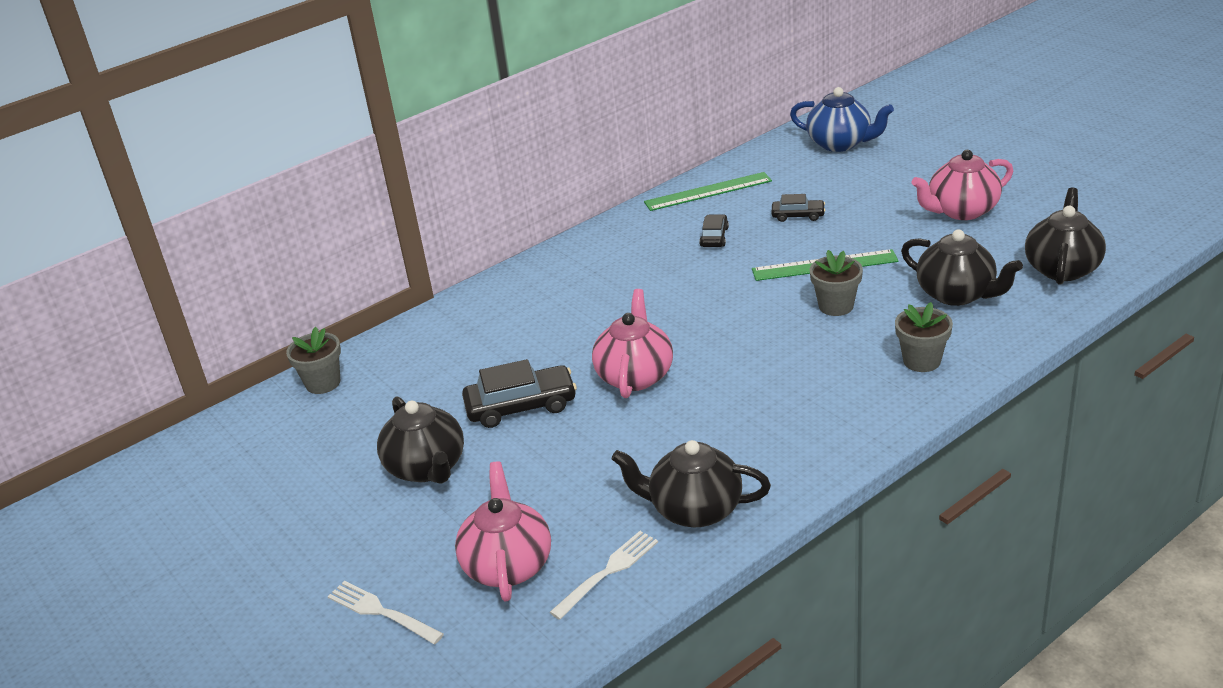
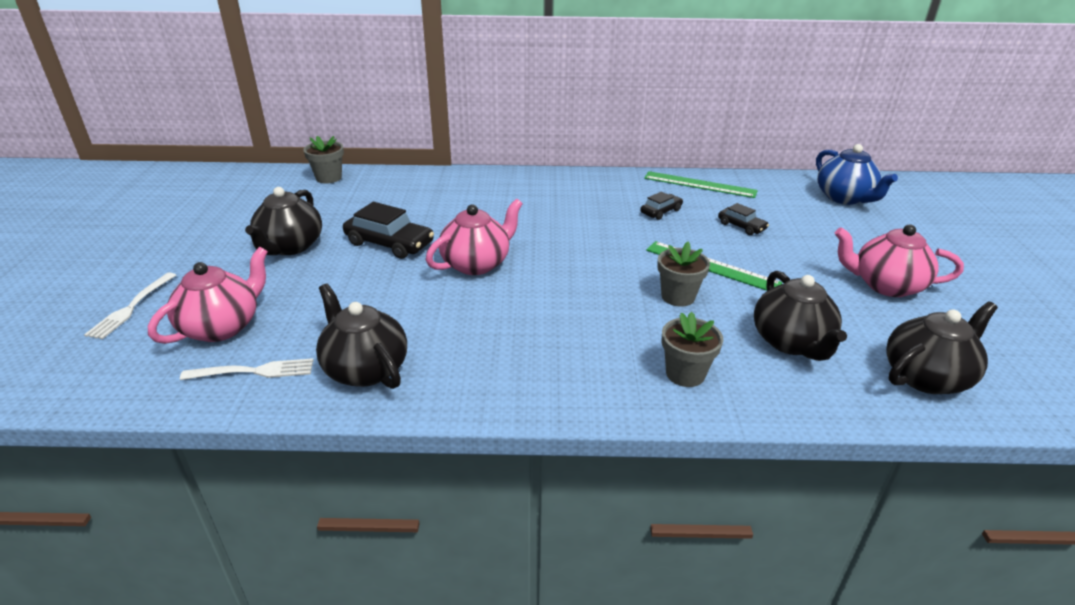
camera: 35 degrees right, 0 degrees up
(381, 612) = (131, 307): white fork -> white fork turned 150 degrees counterclockwise

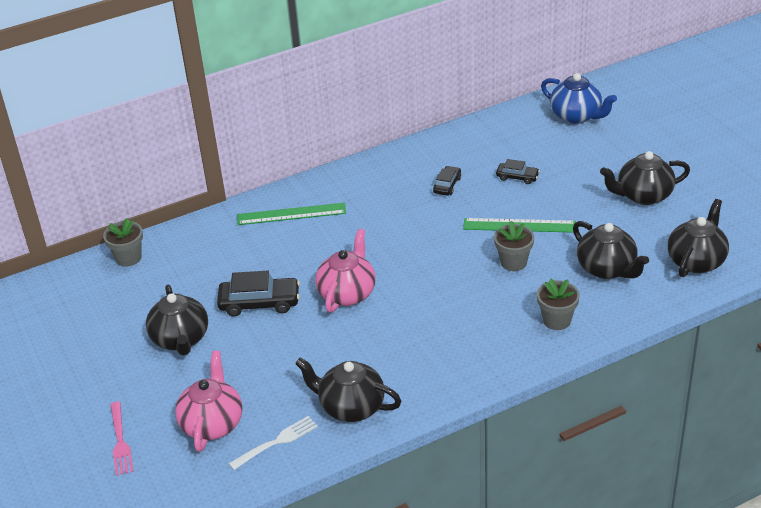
camera: 25 degrees left, 5 degrees up
(131, 307) = (120, 441): white fork -> pink fork
(699, 184) = (457, 143): green ruler -> green ruler (291, 214)
(885, 285) = (643, 195): pink teapot -> black teapot

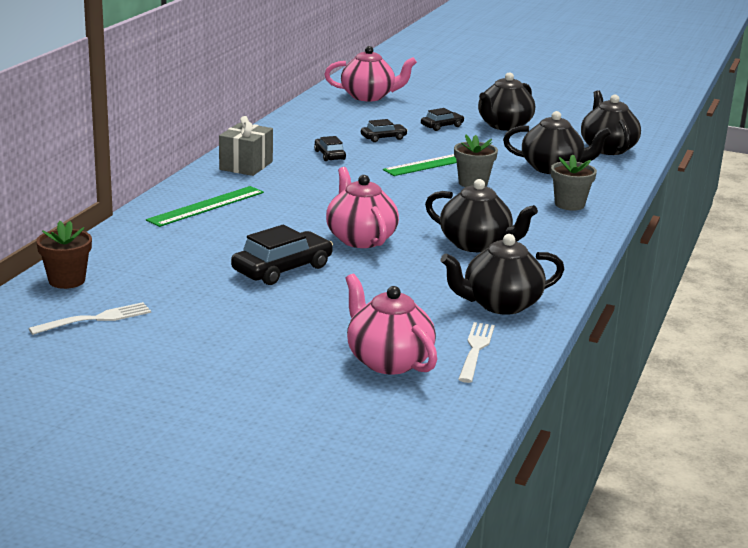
camera: 45 degrees left, 15 degrees down
(104, 302) = (96, 319): none -> white fork
(120, 441) = (310, 409): pink fork -> none
(128, 258) = (67, 280): grey flower pot -> brown flower pot
(181, 339) = (241, 317): black teapot -> black teapot (476, 244)
(371, 176) = (246, 165): none -> grey gift
(576, 116) = (369, 96): blue teapot -> pink teapot
(586, 178) = (442, 126): none -> black car

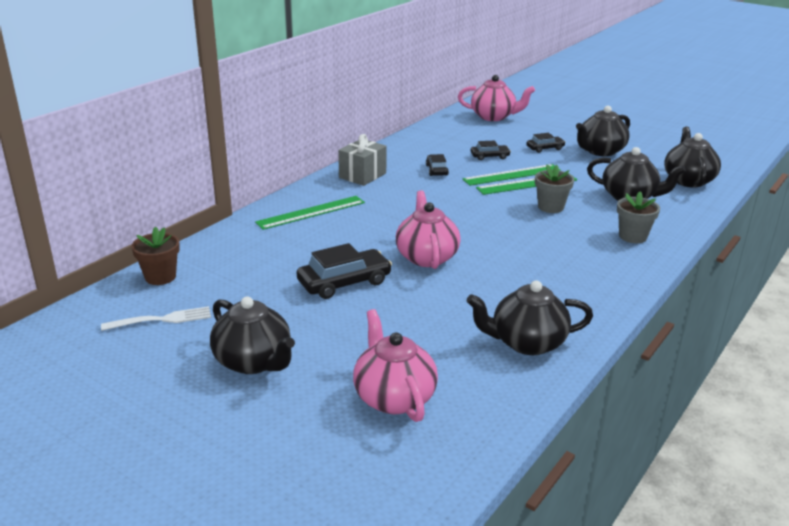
camera: 15 degrees right, 5 degrees up
(417, 155) = (512, 175): none -> green ruler
(475, 350) = (483, 394): white fork -> none
(476, 244) = (529, 272): black teapot -> black teapot (254, 362)

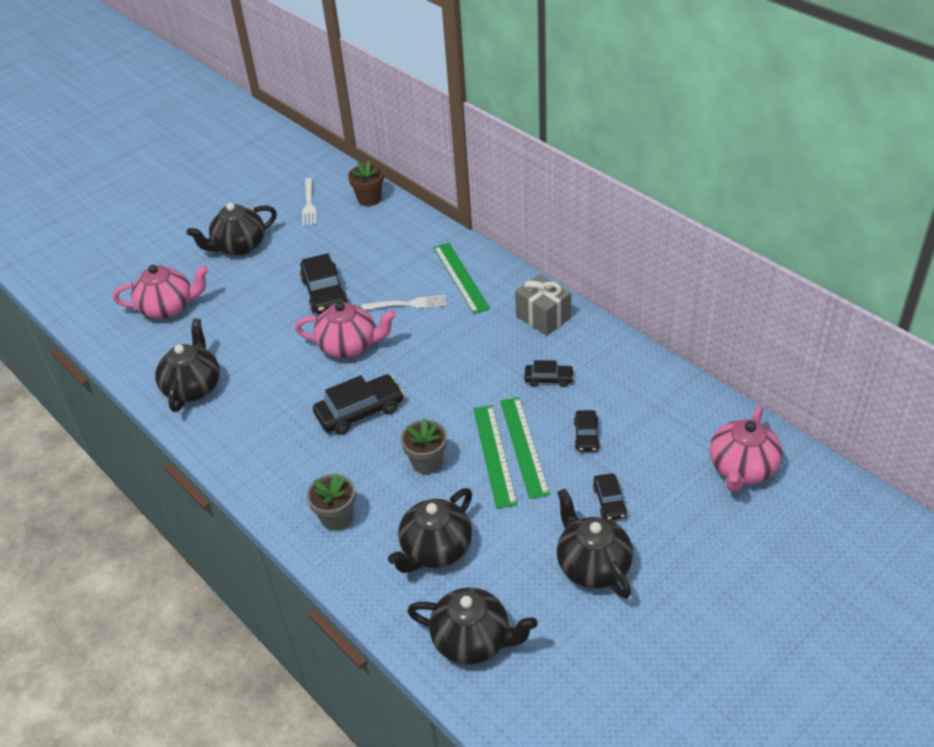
camera: 105 degrees right, 15 degrees up
(356, 234) = (408, 304): none -> white fork
(511, 241) = (360, 411): none -> black car

